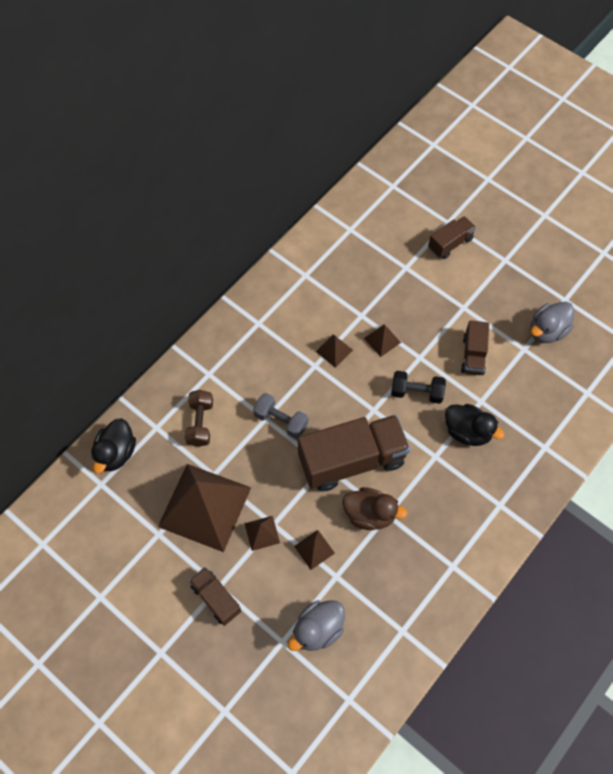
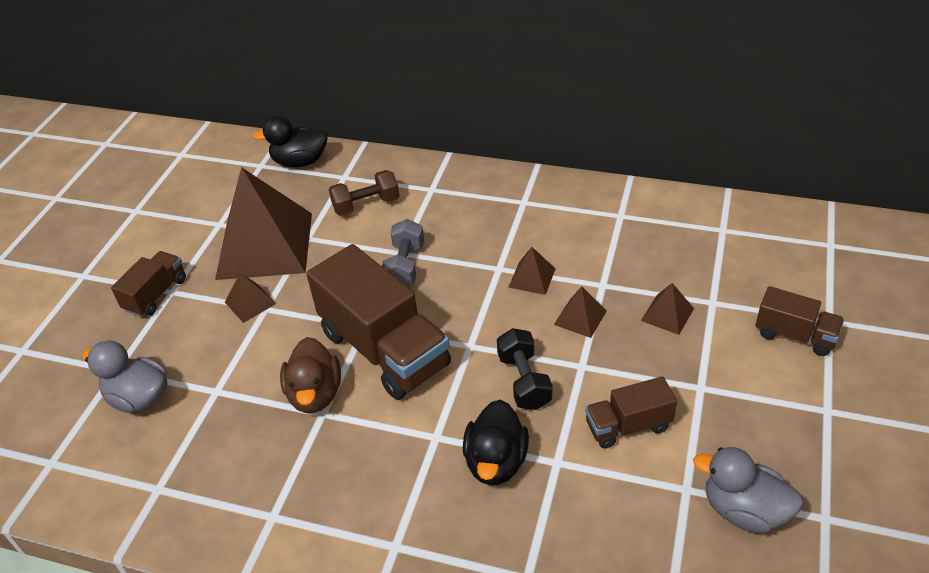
camera: 70 degrees right, 20 degrees down
(314, 549) = (245, 357): brown pyramid -> brown pyramid (667, 314)

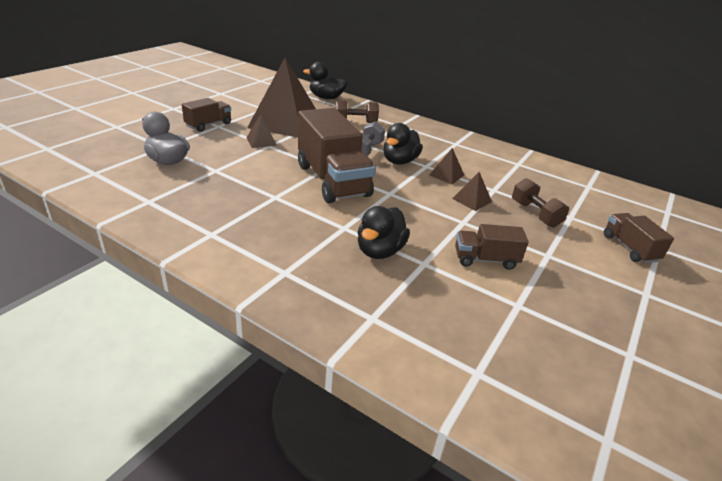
camera: 10 degrees right, 10 degrees down
(315, 394) = (276, 188): brown duck -> none
(460, 272) = (399, 161): none -> black duck
(524, 381) = (419, 218): black dumbbell -> none
(667, 314) = (535, 214): brown pyramid -> brown dumbbell
(744, 510) = (561, 330): grey duck -> none
(795, 335) = (629, 248): brown truck -> brown truck turned 150 degrees counterclockwise

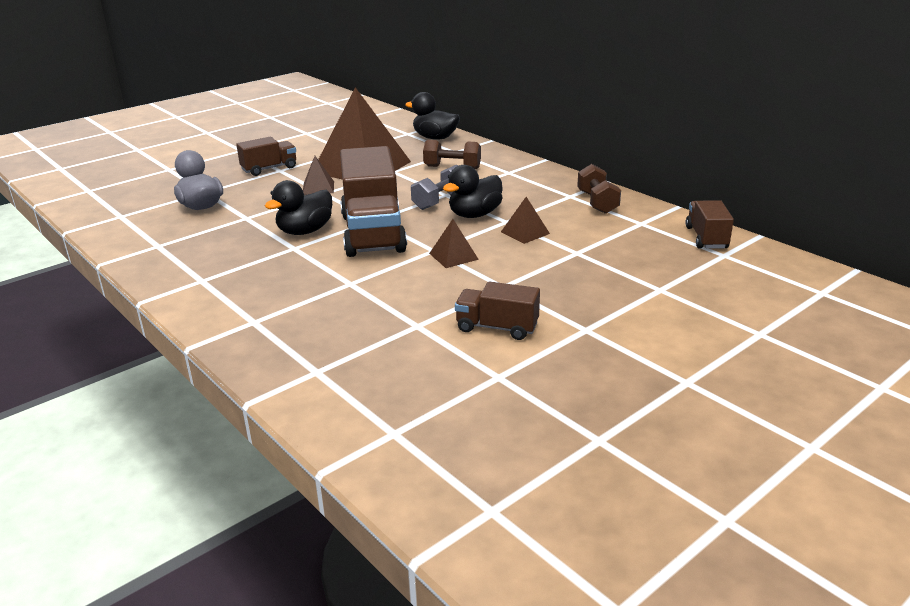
camera: 20 degrees right, 5 degrees down
(380, 251) = (374, 309): black duck -> black duck (305, 231)
(472, 200) = (535, 262): brown pyramid -> brown pyramid (453, 256)
(535, 214) = (610, 283): brown dumbbell -> brown dumbbell (597, 202)
(629, 248) = (713, 330): brown truck -> brown truck (706, 238)

